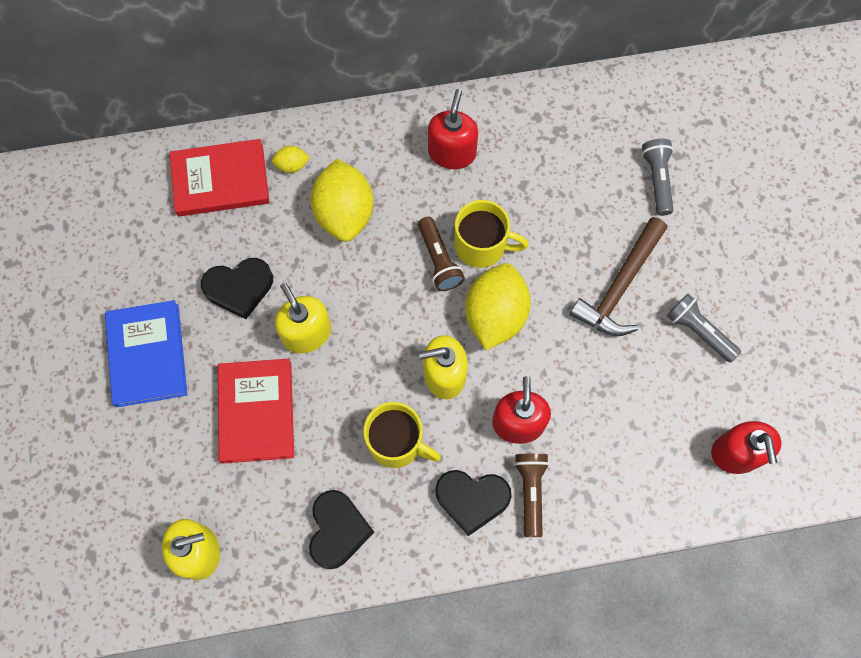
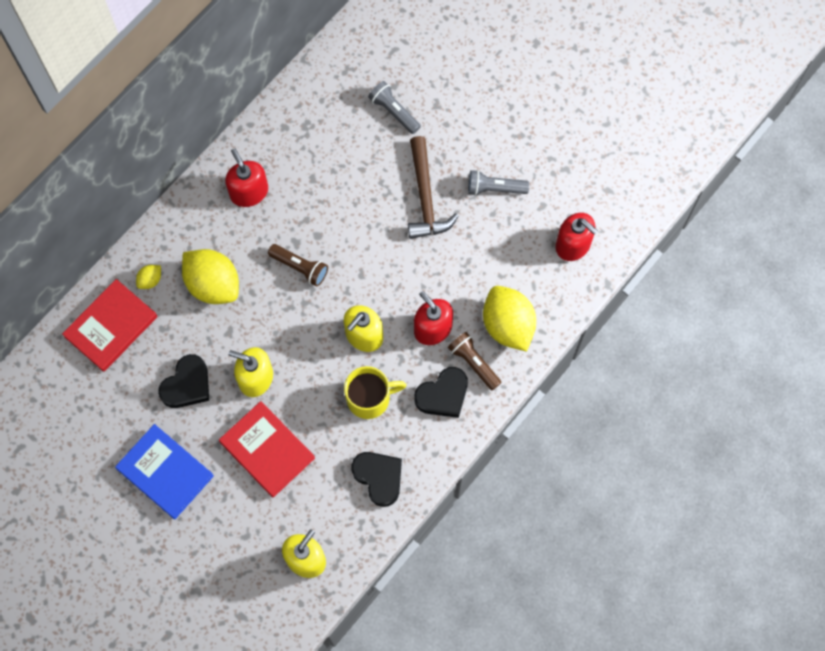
camera: 40 degrees left, 0 degrees up
(481, 245) = (319, 237): yellow mug -> none
(495, 315) = (364, 274): yellow lemon -> yellow lemon (507, 325)

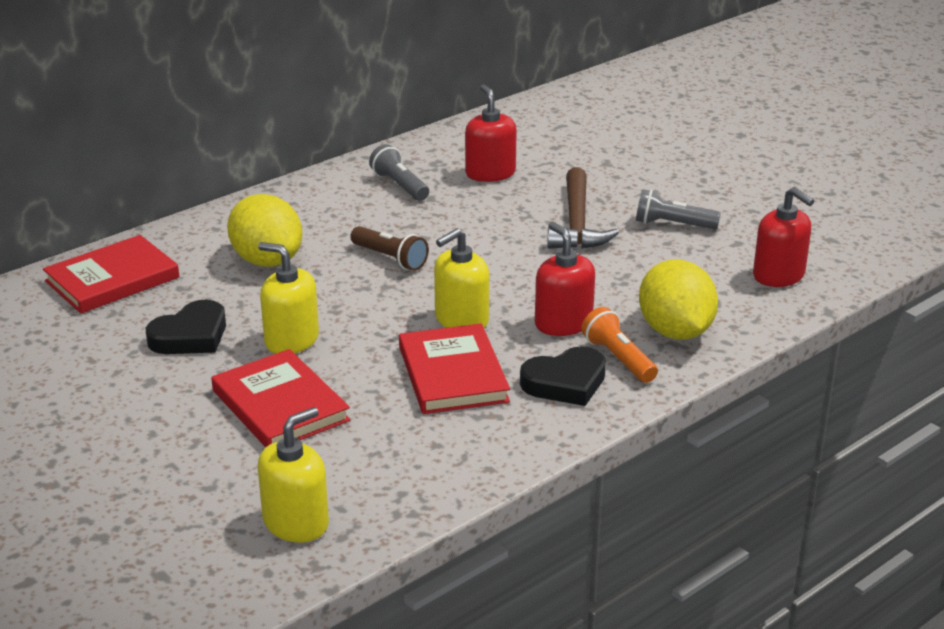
camera: 10 degrees right, 40 degrees down
(150, 280) = (185, 250): yellow lemon -> none
(165, 472) = (117, 410): blue book -> none
(249, 192) = (345, 199): red soap dispenser -> red soap dispenser (490, 173)
(369, 398) = (452, 374): yellow mug -> red book
(379, 477) = (444, 450): black heart -> none
(393, 112) = (550, 163): grey flashlight -> grey flashlight (399, 186)
(473, 363) = (618, 359): brown flashlight -> orange flashlight

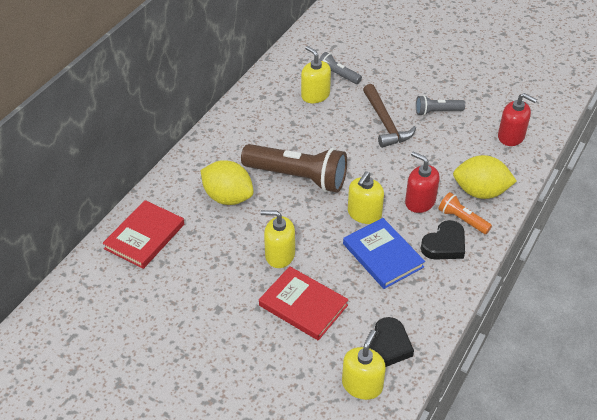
camera: 20 degrees left, 15 degrees up
(190, 336) = (220, 268): black heart -> black heart (387, 346)
(390, 258) = (298, 177): brown flashlight -> brown flashlight, size x2.01
(399, 186) = (269, 117): grey flashlight -> grey flashlight (337, 75)
(452, 374) = (382, 255): red book -> blue book
(490, 173) = (315, 95): red soap dispenser -> yellow soap dispenser
(675, 331) = (480, 192): yellow lemon -> yellow lemon turned 45 degrees counterclockwise

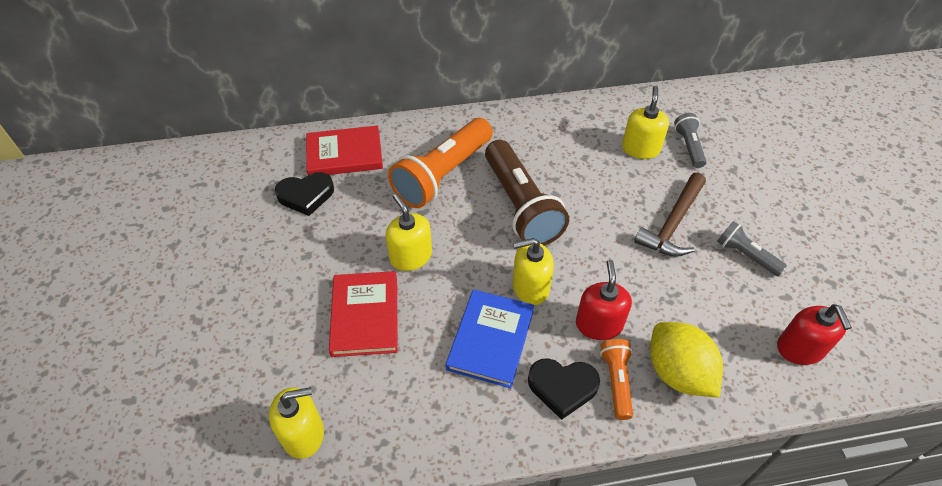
camera: 50 degrees right, 5 degrees up
(228, 197) = (443, 175): yellow lemon -> orange flashlight
(387, 346) = (372, 424): black heart -> black heart (306, 195)

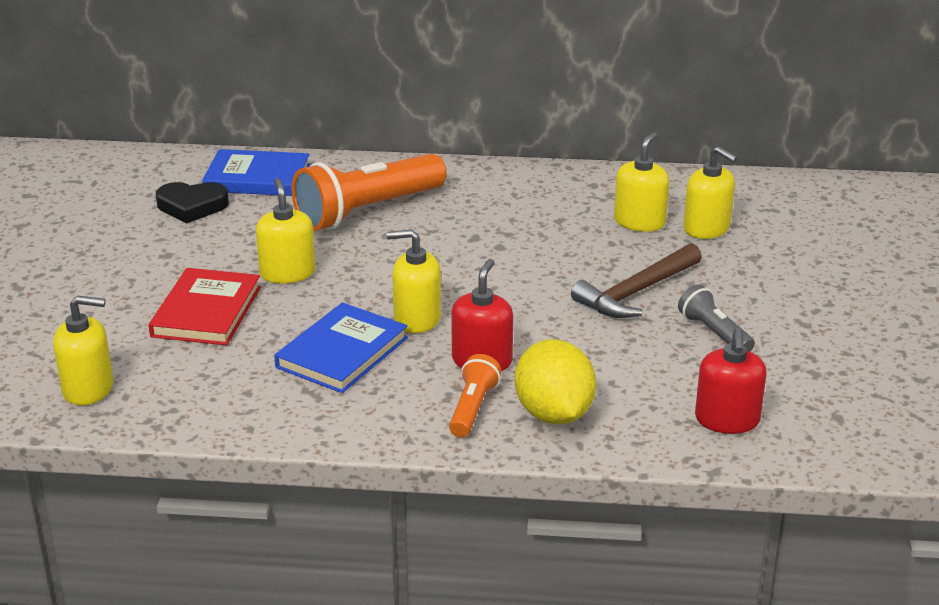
camera: 15 degrees right, 20 degrees down
(344, 154) = (257, 178): red book -> blue book
(521, 206) = (449, 250): brown flashlight -> none
(562, 387) = (404, 402): black heart -> none
(688, 146) = (707, 228): grey flashlight -> yellow soap dispenser

